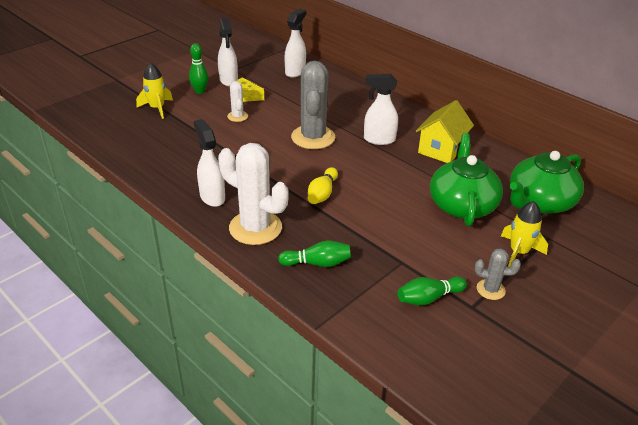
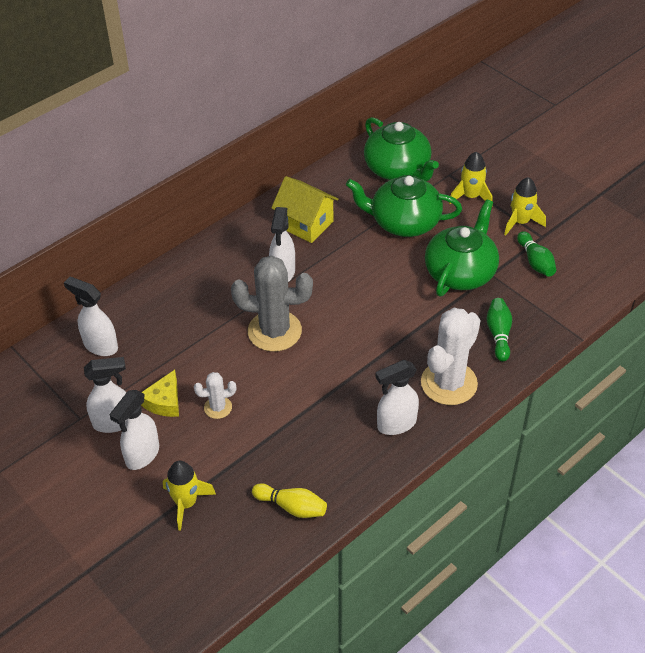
camera: 85 degrees left, 10 degrees up
(200, 91) = (142, 455): green bowling pin -> white spray bottle
(322, 194) = (388, 327): yellow bowling pin -> yellow bowling pin (292, 507)
(400, 240) = (460, 272): none -> green teapot
(490, 289) = (520, 222): grey cactus -> yellow rocket

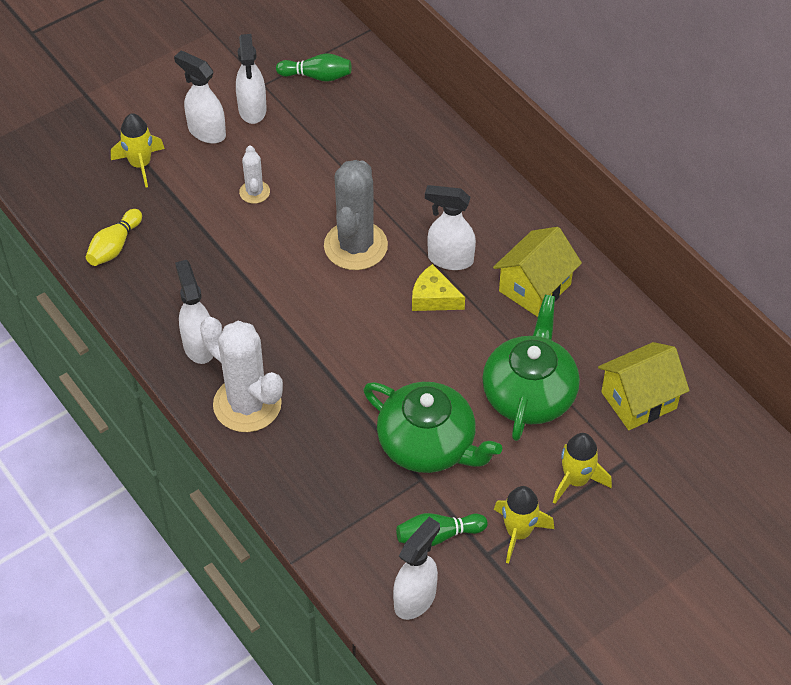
camera: 95 degrees right, 5 degrees up
(100, 346) = (358, 97): white spray bottle -> white spray bottle (415, 599)
(164, 402) = (271, 149): yellow cheese -> yellow cheese (433, 298)
(398, 169) = (638, 400): green teapot -> yellow house
(498, 334) = (314, 469): green bowling pin -> green bowling pin (317, 76)

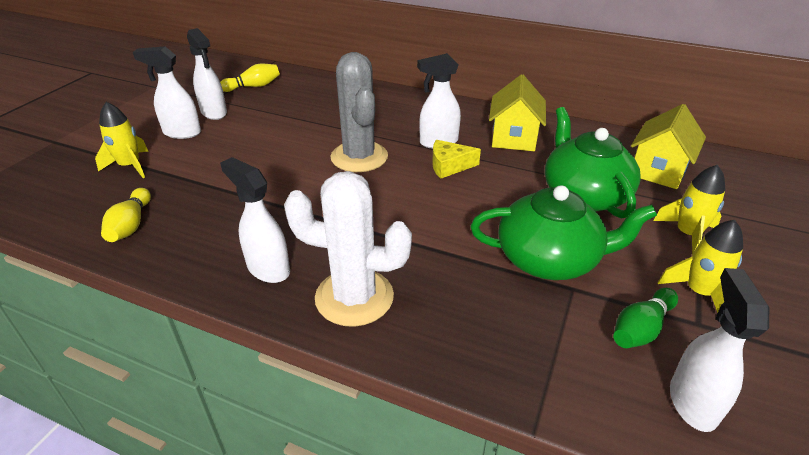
camera: 30 degrees left, 15 degrees down
(254, 192) = (248, 153): white cactus -> none
(317, 76) = (253, 86): green bowling pin -> yellow bowling pin

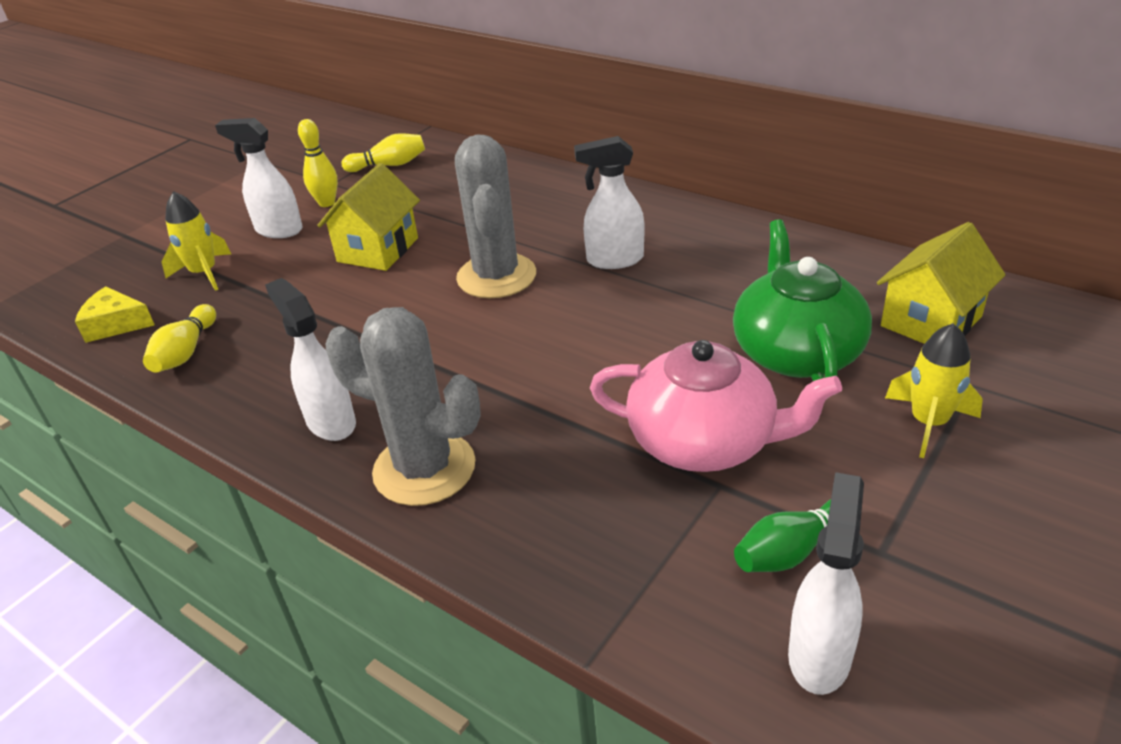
camera: 15 degrees right, 0 degrees up
(214, 113) = (327, 203): white spray bottle -> yellow bowling pin
(354, 297) = (424, 469): white cactus -> grey cactus
(449, 166) = (616, 296): yellow cheese -> yellow cheese (115, 324)
(514, 138) = (728, 258): yellow house -> yellow house (378, 250)
(549, 259) = (704, 441): green teapot -> pink teapot
(699, 292) = (903, 509): yellow rocket -> none

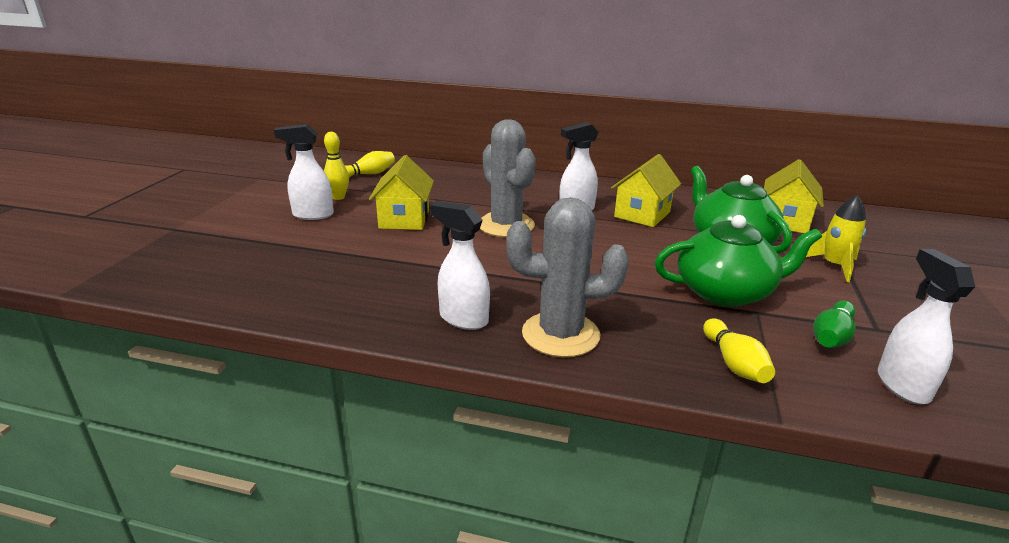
camera: 25 degrees left, 10 degrees down
(115, 324) = (216, 284): yellow cheese -> none
(185, 352) = (299, 293): yellow bowling pin -> yellow bowling pin (734, 363)
(204, 273) = (271, 245): yellow rocket -> none
(704, 441) = (725, 292): pink teapot -> green teapot
(706, 279) = (642, 214): none -> yellow house

